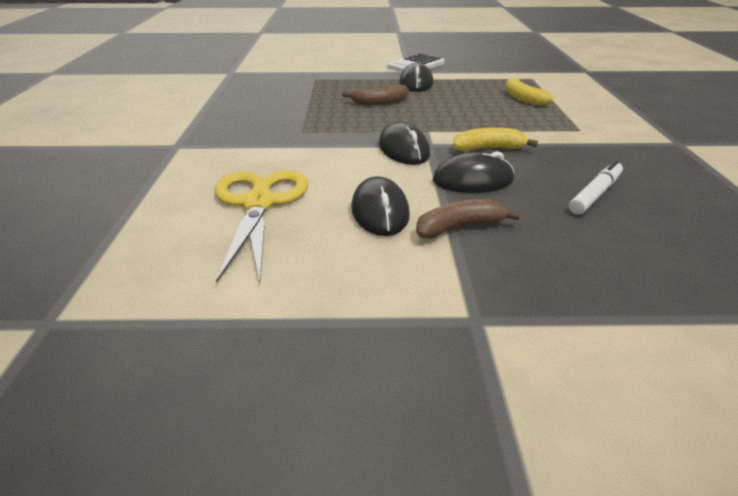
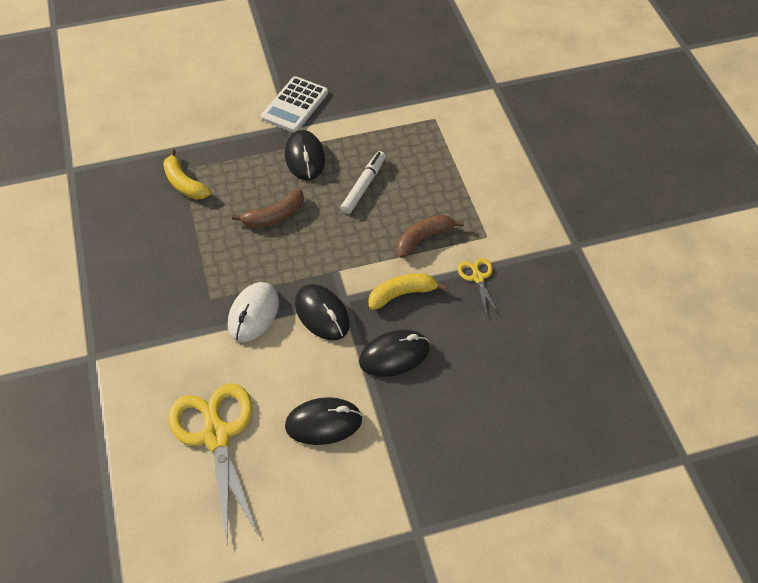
camera: 15 degrees left, 20 degrees up
(337, 142) = (253, 314): none -> white mouse
(380, 212) = (323, 423): black mouse -> black mouse turned 75 degrees counterclockwise
(459, 228) = (392, 430): brown banana -> brown banana (423, 238)
(523, 98) = (427, 175): yellow banana -> yellow banana (184, 183)
(570, 149) = (478, 278): none -> yellow scissors
(595, 194) = (498, 353): white marker -> white marker (363, 186)

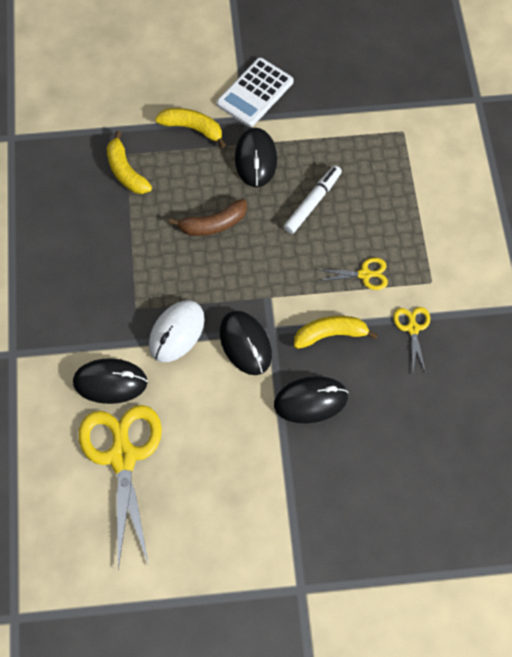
camera: 10 degrees right, 10 degrees up
(242, 140) = (192, 128): none -> yellow banana
(323, 423) = (228, 461): black mouse -> black mouse (110, 382)
(423, 238) = (364, 274): brown banana -> yellow scissors

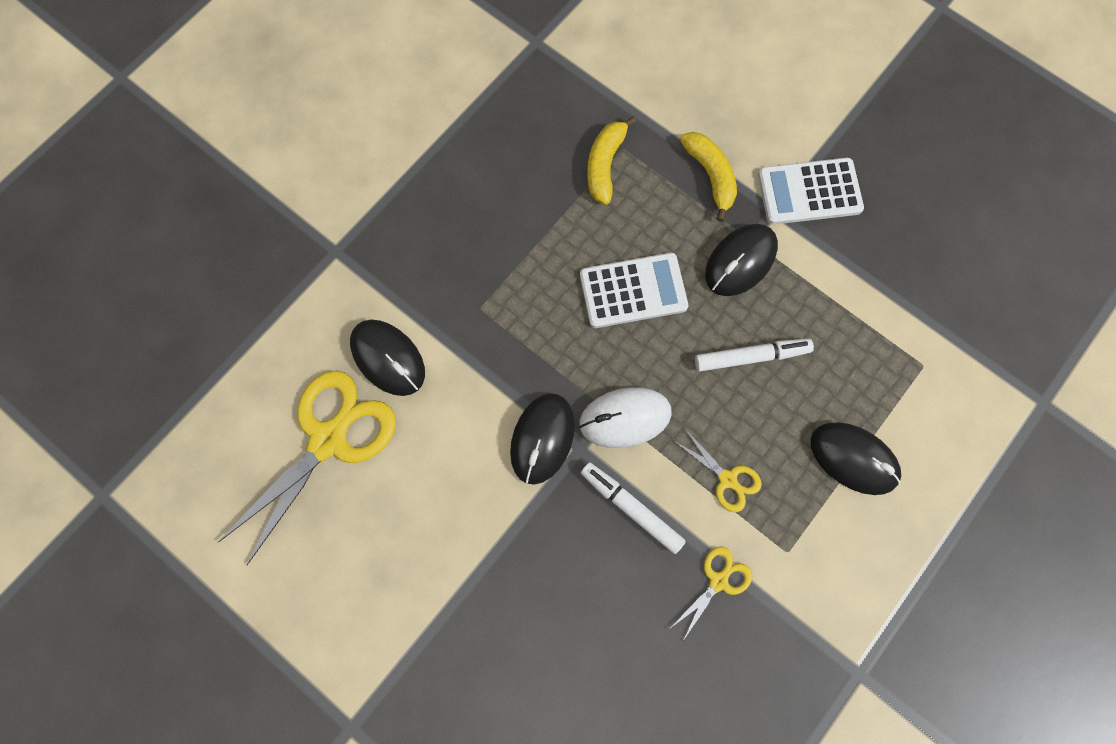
camera: 45 degrees right, 10 degrees up
(176, 332) = (492, 366): white mouse -> white mouse (625, 418)
(213, 224) = (633, 291): brown banana -> white calculator
(311, 401) = (544, 555): black mouse -> black mouse (853, 459)
(330, 334) = (631, 508): yellow banana -> white marker

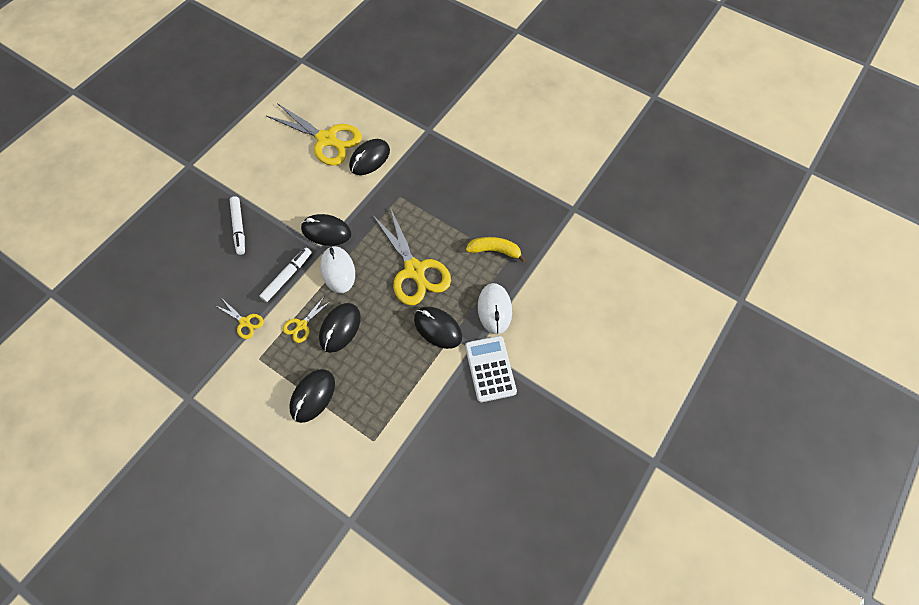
camera: 85 degrees right, 10 degrees down
(633, 291) = (414, 270): white calculator -> yellow scissors
(710, 176) = (494, 309): yellow banana -> white mouse
(735, 415) = (340, 328): none -> black mouse
(751, 356) = (376, 336): white marker -> white marker (239, 227)

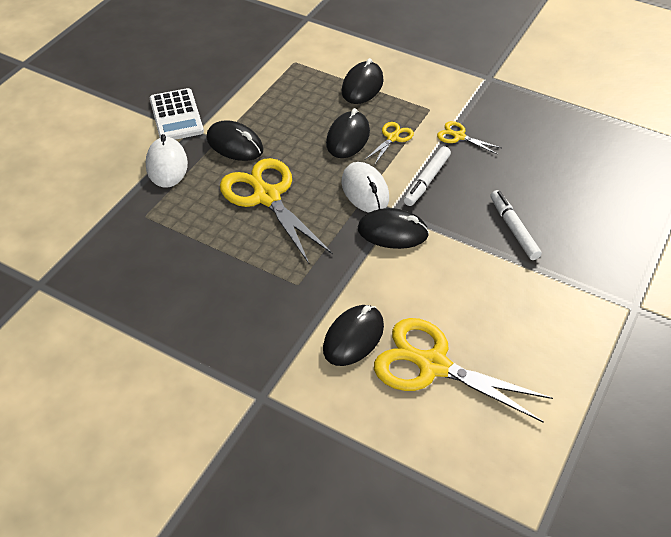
camera: 175 degrees right, 15 degrees down
(495, 251) = (161, 225): yellow banana -> none

